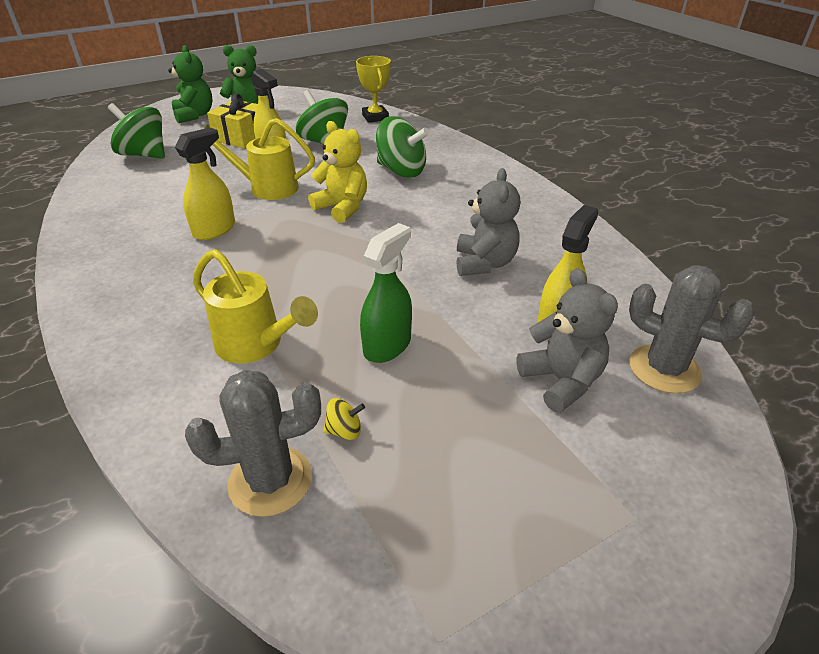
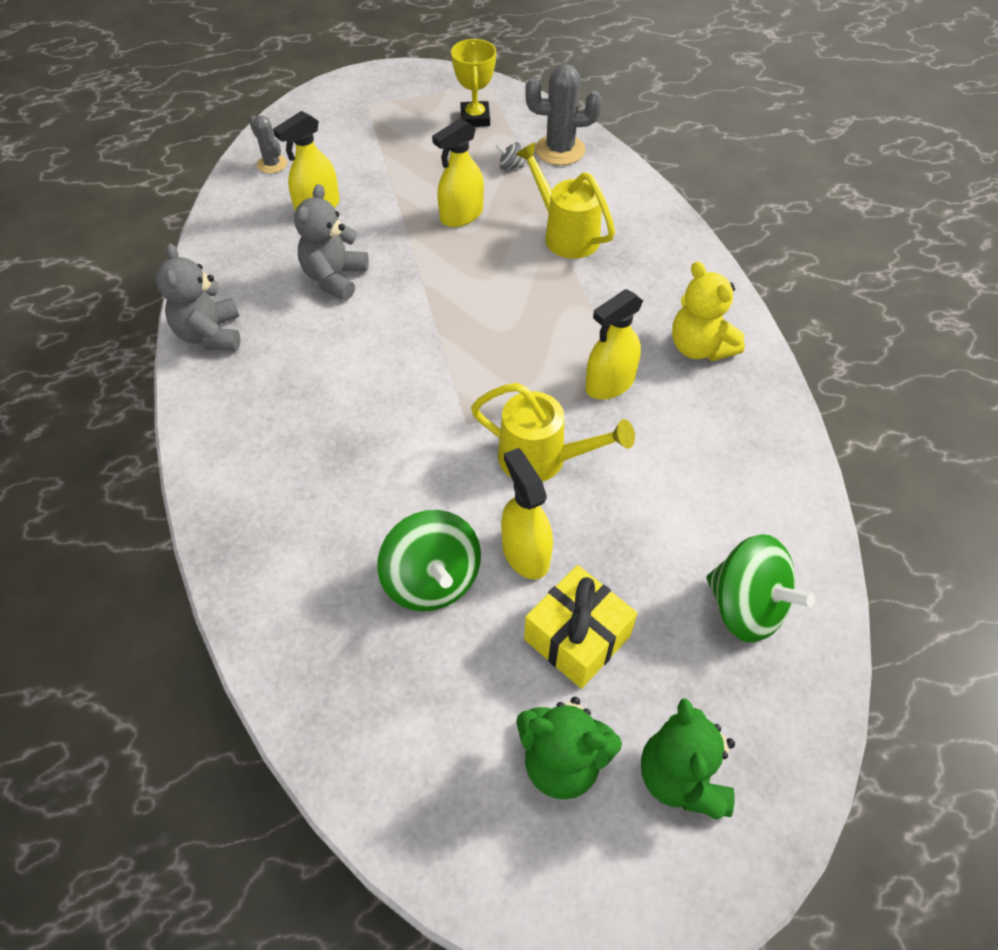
camera: 165 degrees left, 15 degrees up
(342, 208) = (450, 394): yellow teddy bear -> yellow teddy bear (699, 347)
(344, 431) = (510, 166): yellow spinning top -> grey spinning top
(375, 117) = (307, 667): yellow trophy -> yellow trophy (475, 118)
(387, 345) = (461, 215): green spray bottle -> yellow spray bottle
(401, 171) = (342, 461): green spinning top -> none
(561, 381) = (350, 169): grey teddy bear -> grey teddy bear (210, 334)
(664, 369) = (272, 164): grey cactus -> grey cactus, size x0.59

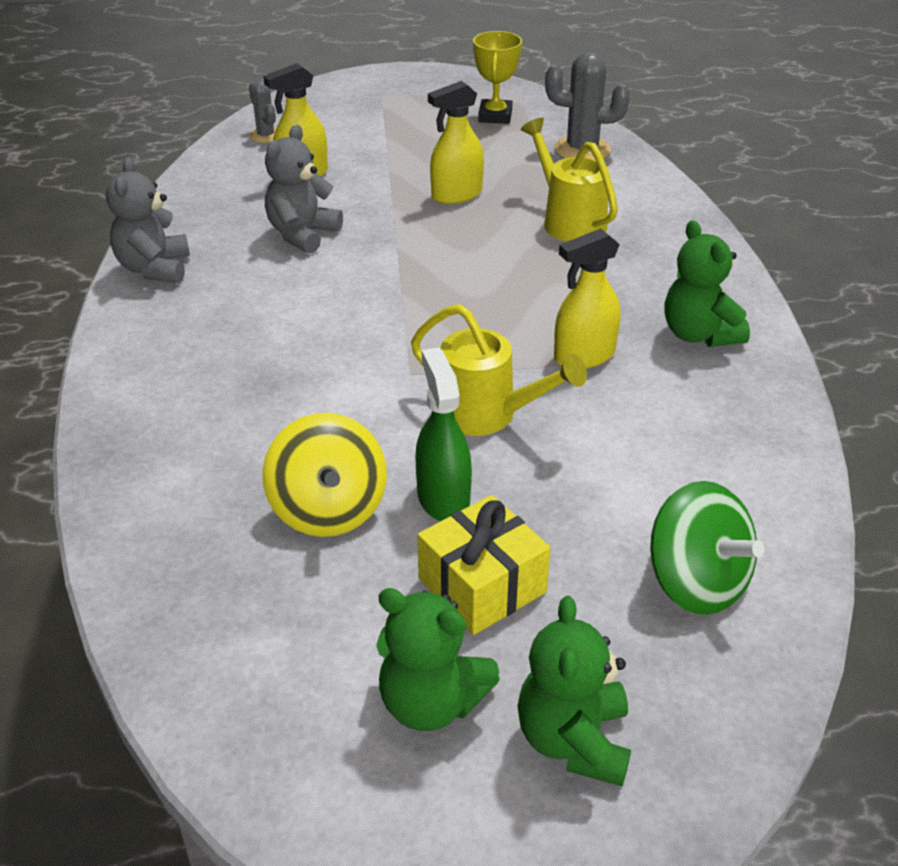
camera: 10 degrees right, 15 degrees down
(432, 580) = (328, 510): green spinning top -> yellow spinning top
(510, 166) = (522, 159): grey spinning top -> none
(525, 553) = (443, 498): yellow spray bottle -> green spray bottle
(699, 347) = (699, 334): yellow teddy bear -> green teddy bear

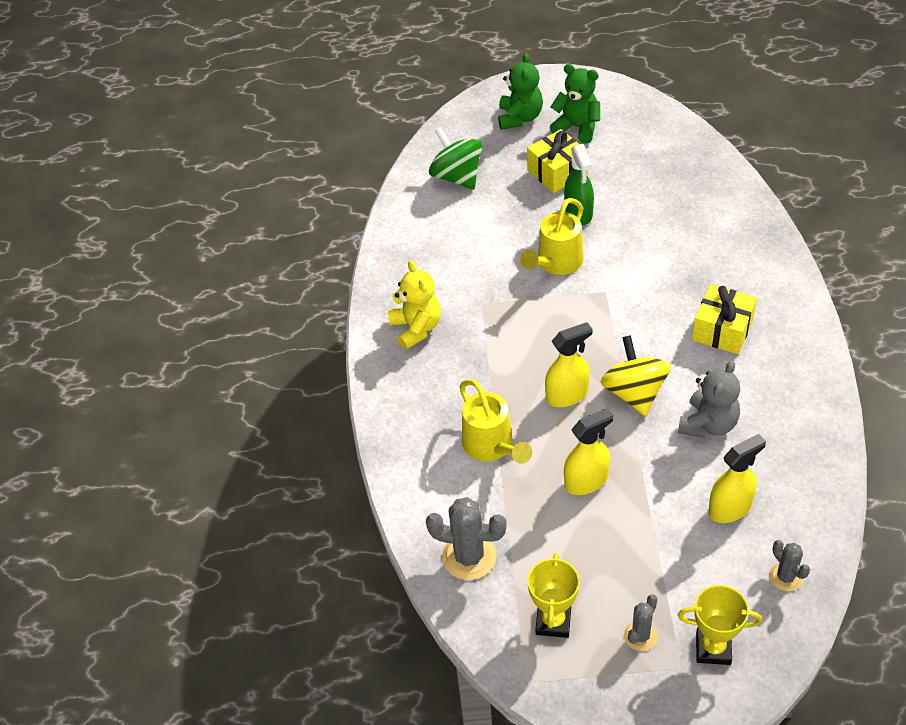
camera: 175 degrees left, 10 degrees up
(154, 269) = (811, 381): grey teddy bear -> none
(247, 322) = (722, 330): none -> yellow gift
(328, 510) = (637, 205): yellow spinning top -> yellow spinning top (634, 393)
(350, 103) = (713, 648): none -> yellow trophy
(414, 109) = (640, 636): none -> grey cactus
(487, 415) = (556, 263): yellow watering can -> yellow watering can turned 90 degrees counterclockwise
(584, 356) = (494, 308): yellow spray bottle -> yellow spray bottle (567, 395)
(699, 334) = (416, 328): green teddy bear -> yellow teddy bear

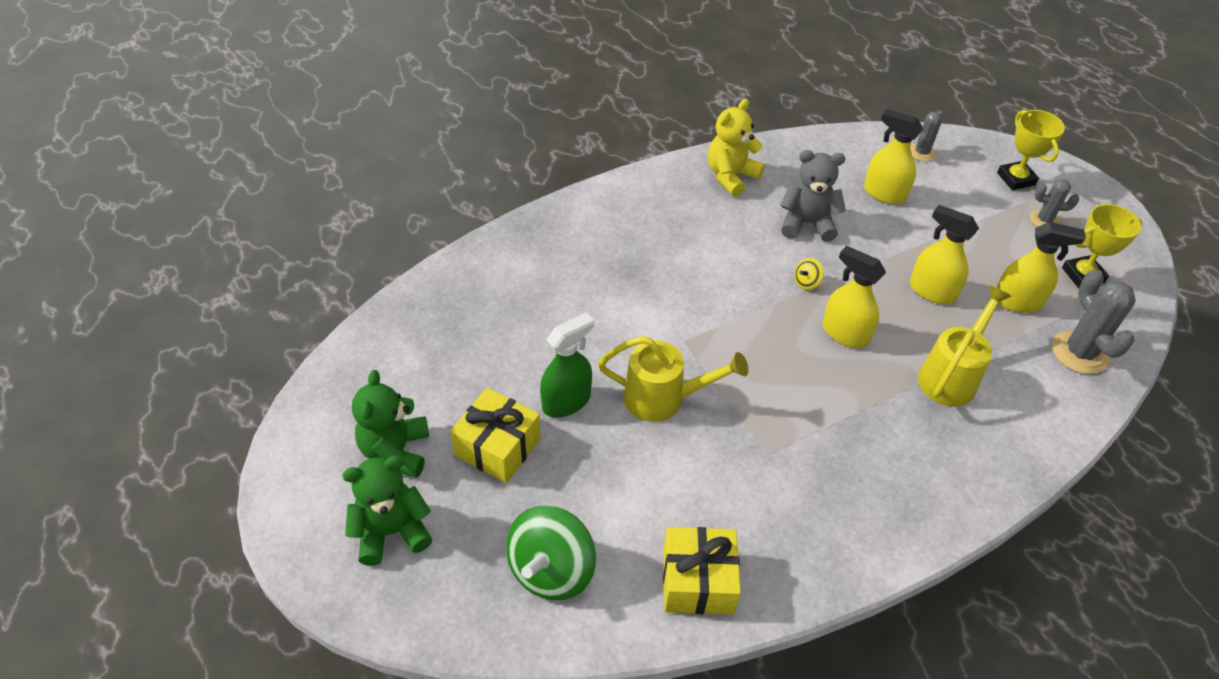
camera: 120 degrees left, 0 degrees up
(416, 328) = (847, 510): yellow teddy bear -> yellow teddy bear (731, 176)
(545, 542) = (1017, 302): none -> yellow spray bottle
(634, 393) = (806, 282): yellow spinning top -> yellow spinning top, size x0.42
(722, 330) = (686, 236): yellow gift -> yellow gift (698, 581)

